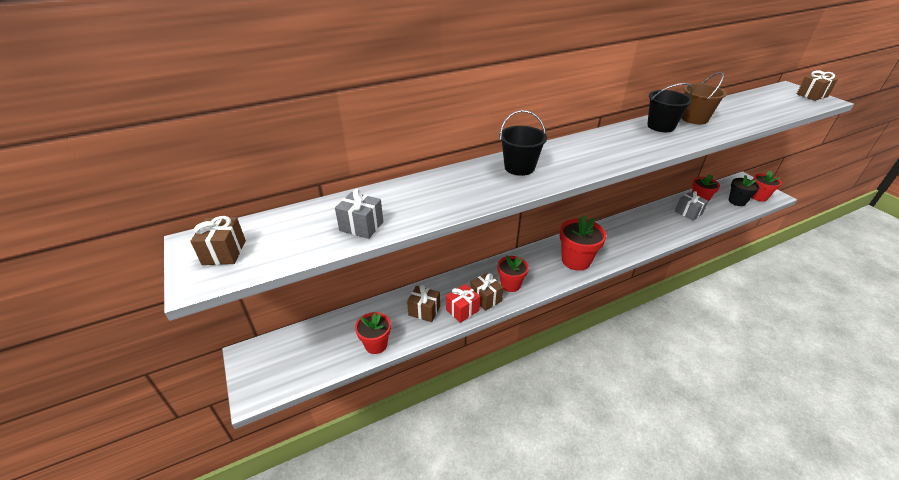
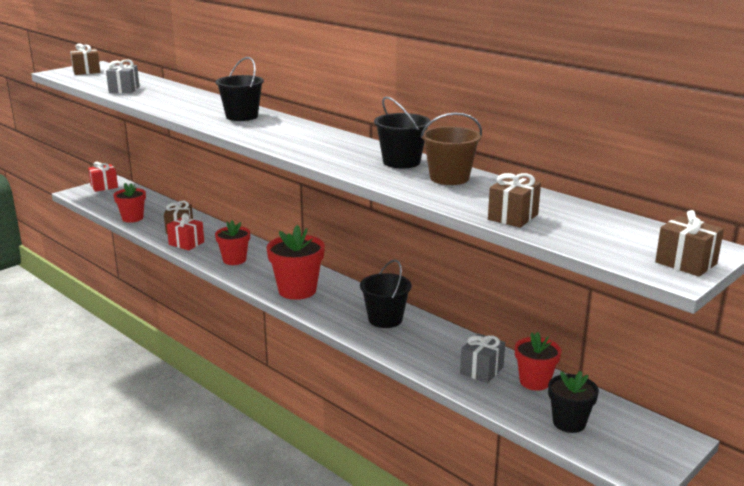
camera: 70 degrees right, 15 degrees down
(255, 363) = (104, 186): none -> red gift
(485, 298) = (207, 251): brown gift -> brown gift (513, 217)
(625, 231) = (385, 319): none -> black bucket
(758, 197) = (614, 451): red flower pot -> none

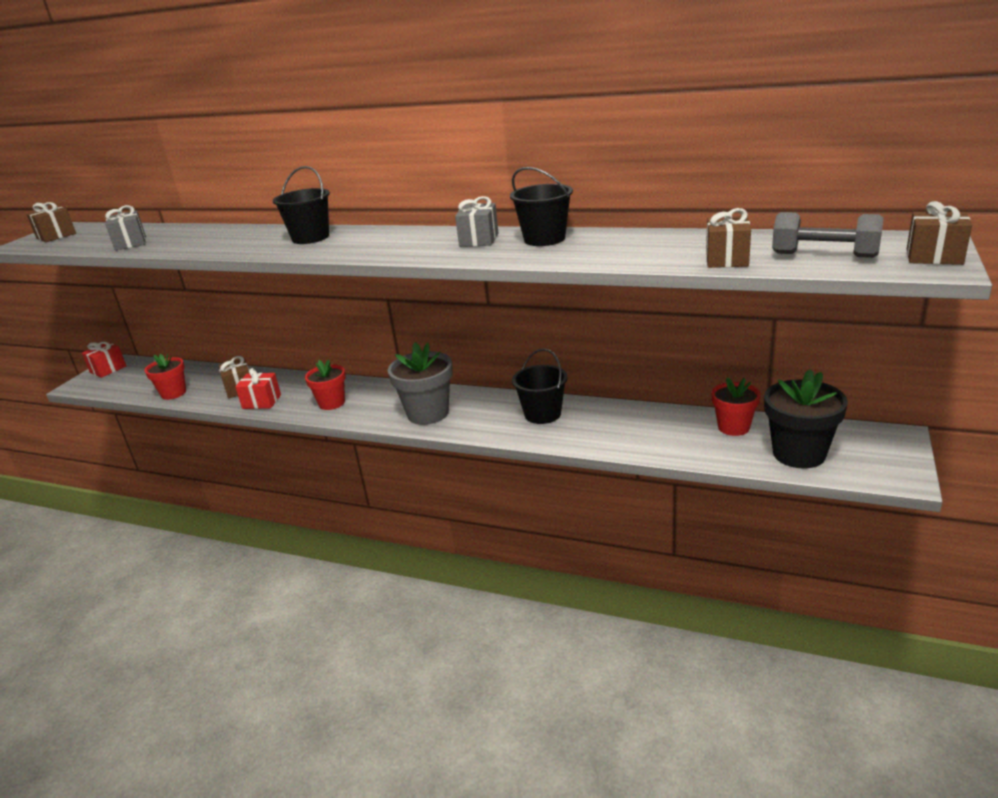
camera: 20 degrees left, 5 degrees up
(297, 290) = (428, 413): red flower pot -> grey flower pot
(449, 178) = (613, 241): brown bucket -> none
(481, 370) = (678, 432): grey gift -> grey gift (479, 240)
(569, 423) = (799, 454): black flower pot -> black flower pot, size x1.53
(595, 235) = (824, 255): none -> grey dumbbell

